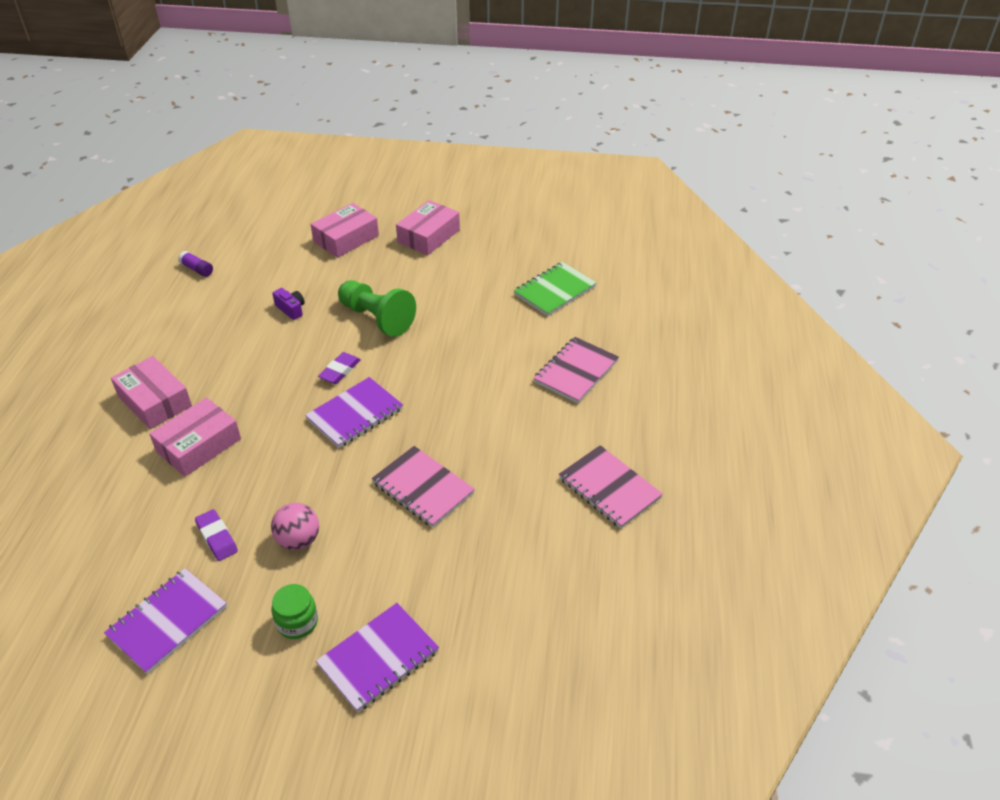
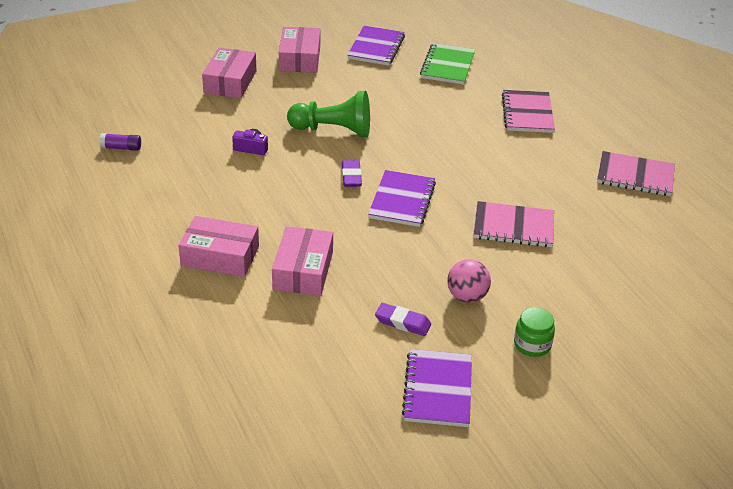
camera: 35 degrees left, 5 degrees down
(378, 658) = (613, 338): purple notebook -> purple notebook (376, 48)

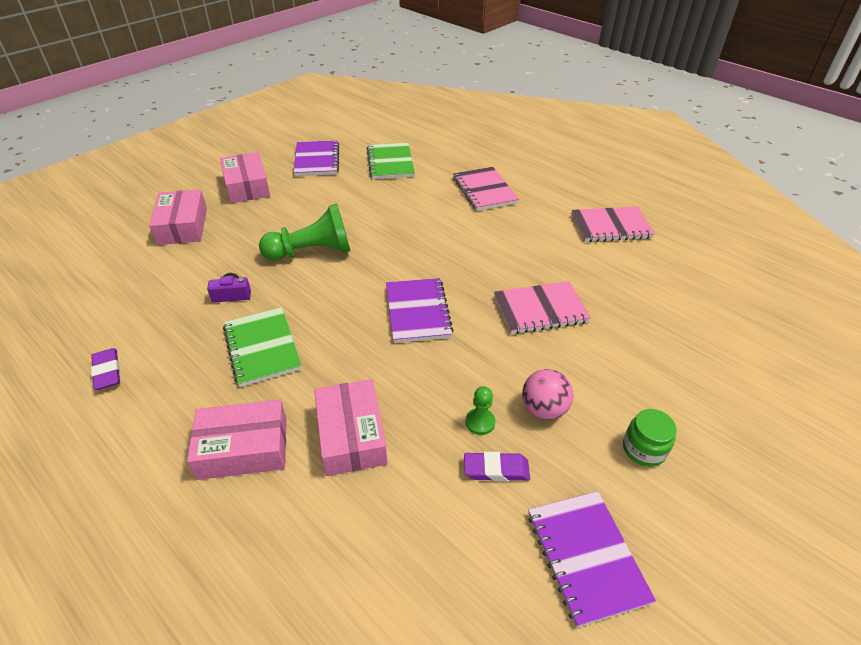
camera: 20 degrees left, 5 degrees up
(121, 148) = (76, 335): purple glue stick -> none
(260, 194) = (262, 348): none -> green notebook
(351, 176) = (353, 298): purple eraser -> purple eraser (107, 372)
(408, 290) = (480, 422): none -> green pawn

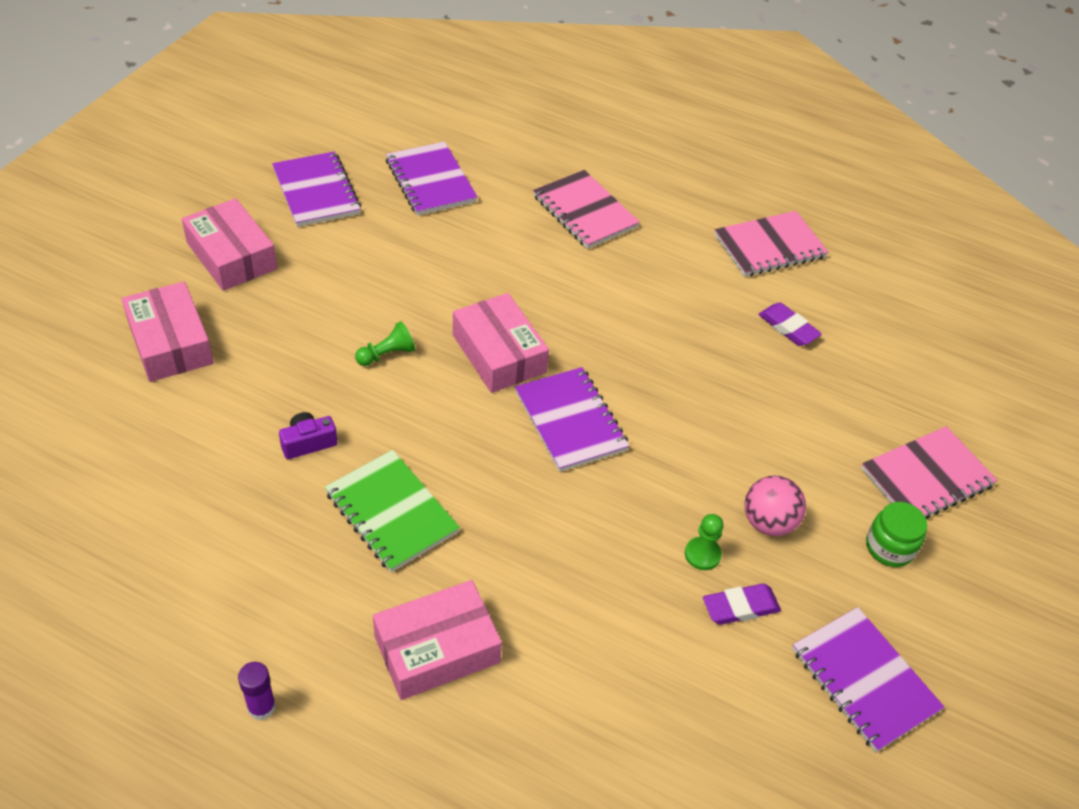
camera: 20 degrees left, 5 degrees up
(98, 461) = (261, 707): none -> purple glue stick
(107, 372) = (198, 589): purple eraser -> purple eraser (788, 328)
(312, 252) = (387, 354): green pawn -> green pawn, size x0.47
(351, 435) = (559, 604): pink box -> pink box (499, 354)
(390, 163) = (430, 181): green notebook -> purple notebook
(540, 309) = (721, 389): pink notebook -> pink notebook (927, 477)

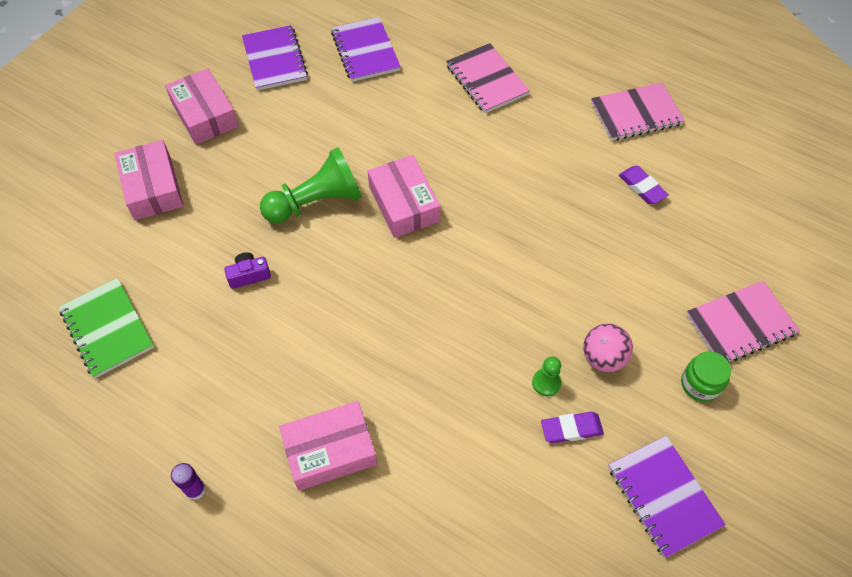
camera: 10 degrees right, 10 degrees up
(387, 354) = (316, 202): green pawn -> green pawn, size x2.13
(391, 512) = (306, 336): green notebook -> green notebook (107, 329)
(570, 421) = (454, 264): purple notebook -> none

